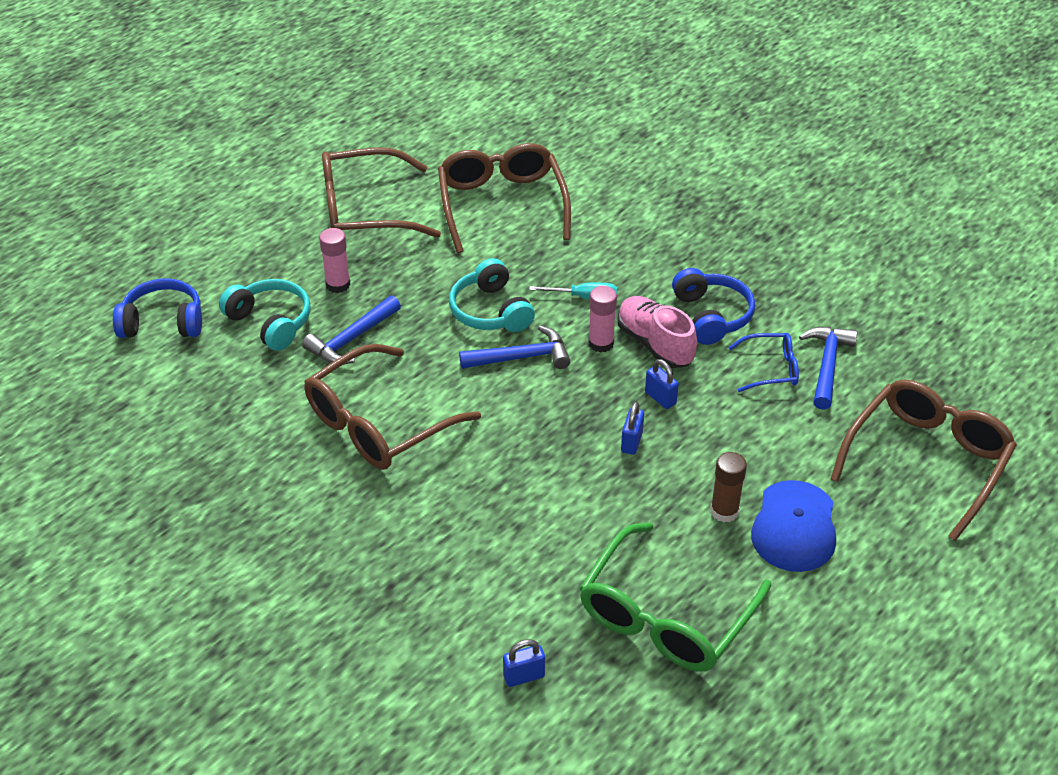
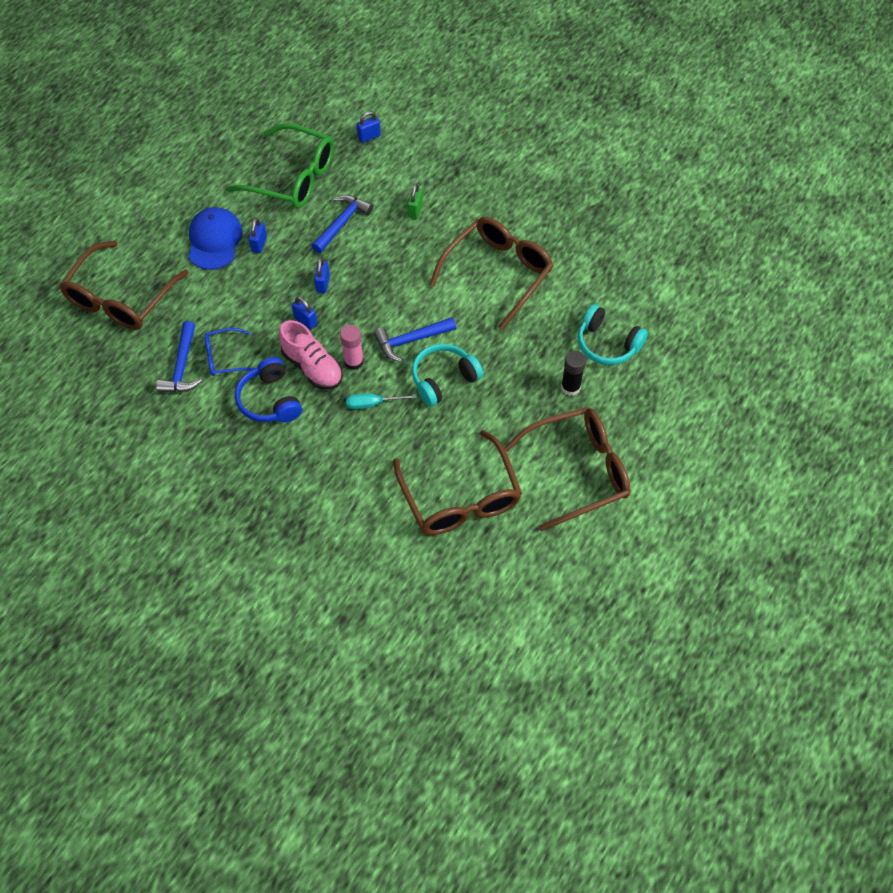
camera: 170 degrees right, 15 degrees up
(163, 322) = (687, 332): blue headphones -> none
(338, 284) = (570, 387): pink glue stick -> black glue stick
(352, 339) = (541, 338): blue hammer -> blue hammer (342, 223)
(474, 531) = (415, 210): none -> green padlock
(490, 311) = (443, 379): turquoise headphones -> turquoise headphones turned 90 degrees counterclockwise
(665, 616) = (293, 177): green glasses -> green glasses turned 90 degrees clockwise
(724, 511) = (259, 244): brown glue stick -> blue padlock

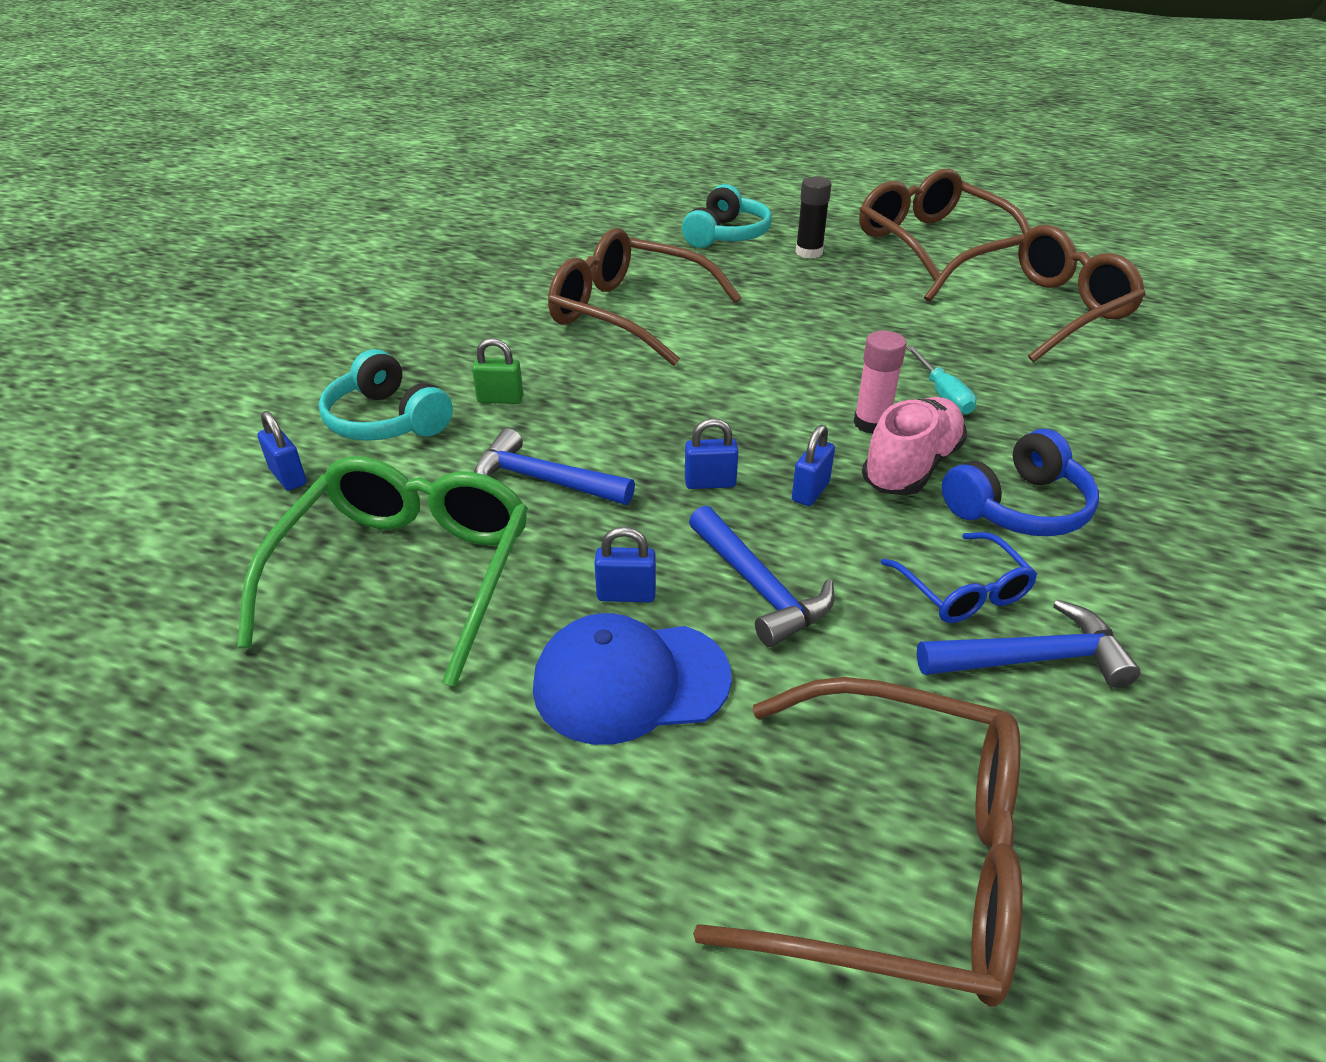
camera: 100 degrees left, 20 degrees down
(411, 340) = (796, 373): blue hammer -> blue hammer (759, 587)
(443, 379) = (853, 339): turquoise headphones -> turquoise headphones (386, 420)

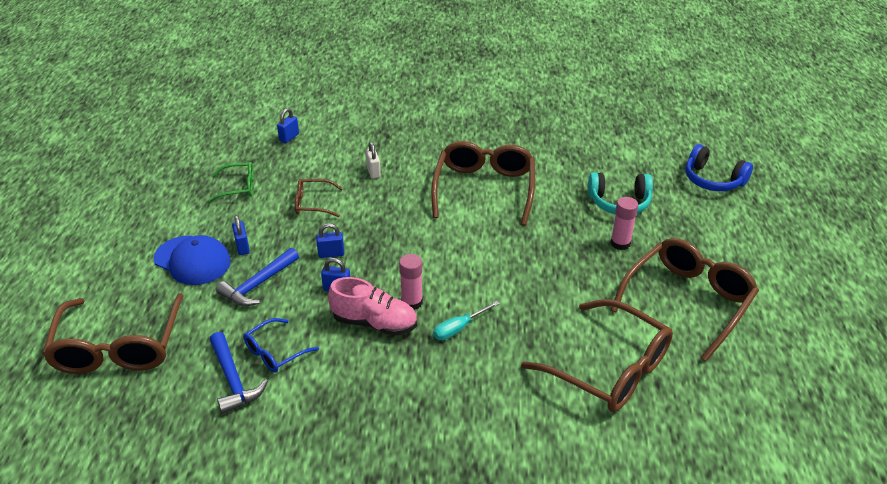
camera: 70 degrees right, 0 degrees up
(386, 420) = (340, 147): turquoise headphones -> none
(406, 573) = (239, 187): green glasses -> green glasses, size x0.50
(500, 399) = (373, 172): green padlock -> white padlock
(544, 480) = (313, 203): blue hammer -> brown glasses
(630, 681) = (192, 260): blue cap -> blue cap turned 150 degrees clockwise
(710, 483) = (331, 254): blue padlock -> blue padlock turned 75 degrees counterclockwise
(809, 252) = (620, 243): black glue stick -> pink glue stick
(1019, 507) = (353, 369): blue headphones -> blue headphones (713, 180)

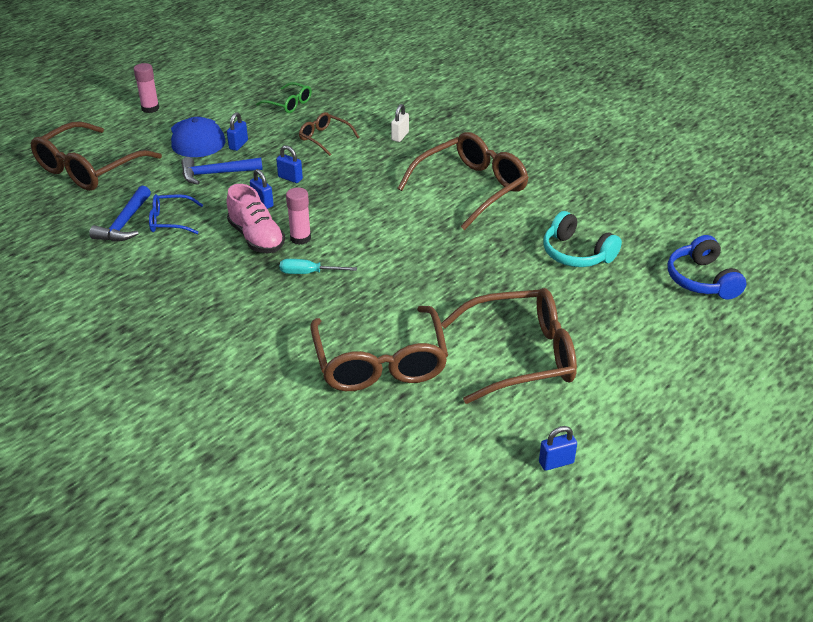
camera: 40 degrees right, 0 degrees up
(289, 137) = (371, 84): blue padlock -> blue padlock (556, 462)
(620, 243) = (528, 284): pink glue stick -> pink glue stick (150, 108)

